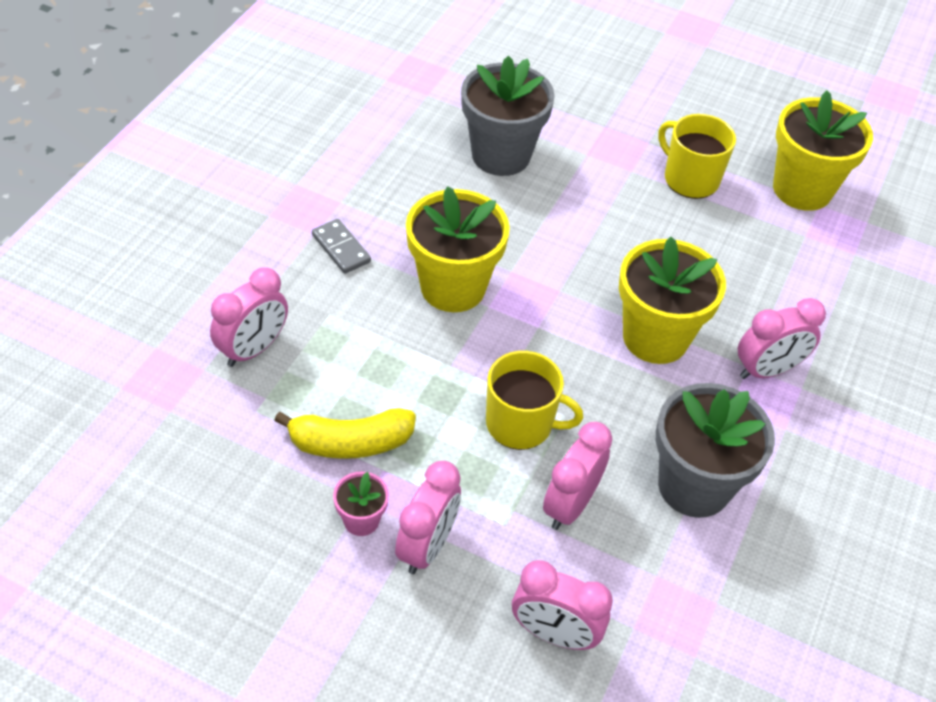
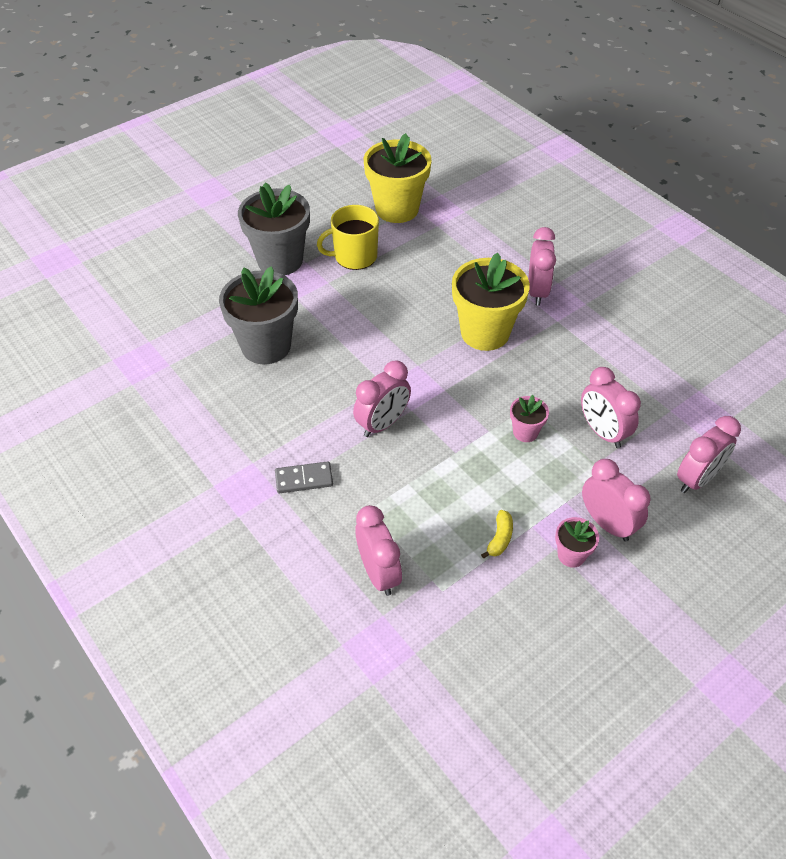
camera: 60 degrees left, 0 degrees up
(350, 443) = (500, 538): yellow banana -> yellow banana, size x0.53
(453, 287) = (382, 424): yellow flower pot -> pink clock
(521, 423) = (525, 432): yellow mug -> pink flower pot
(694, 486) = (611, 364): grey flower pot -> grey flower pot (280, 260)

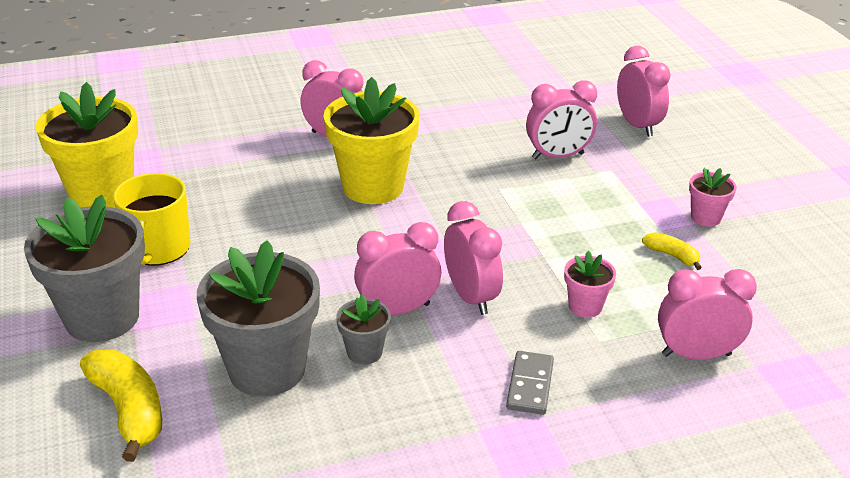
camera: 70 degrees left, 15 degrees down
(211, 302) = (129, 410): none -> yellow banana
(300, 385) = (364, 352): none -> grey flower pot
(525, 432) = (535, 200): pink flower pot -> pink flower pot (585, 306)
(607, 523) = (673, 186): pink clock -> pink clock (398, 310)

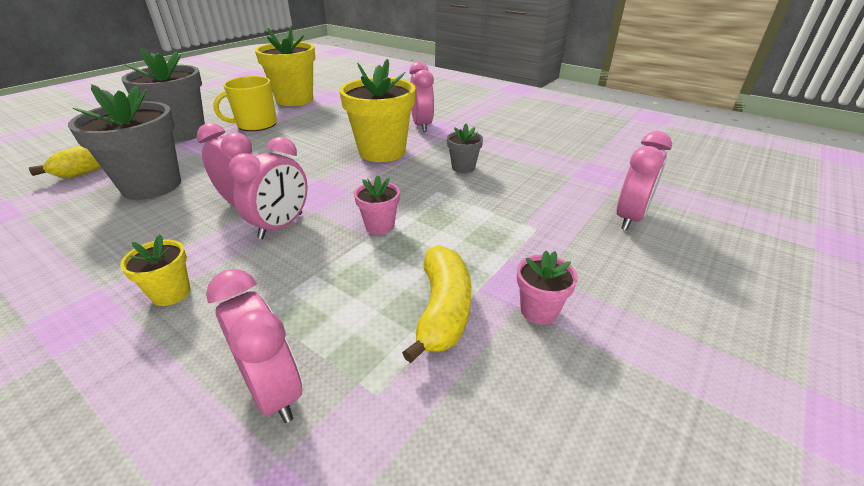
camera: 55 degrees right, 0 degrees up
(364, 352) = (185, 209): grey flower pot -> grey flower pot (463, 167)
(530, 385) = (171, 293): grey domino -> yellow flower pot
(558, 156) = (518, 198): pink clock -> none
(585, 306) = (309, 284): pink flower pot -> pink flower pot (380, 226)
(672, 255) = (443, 310): yellow banana -> yellow banana, size x1.89

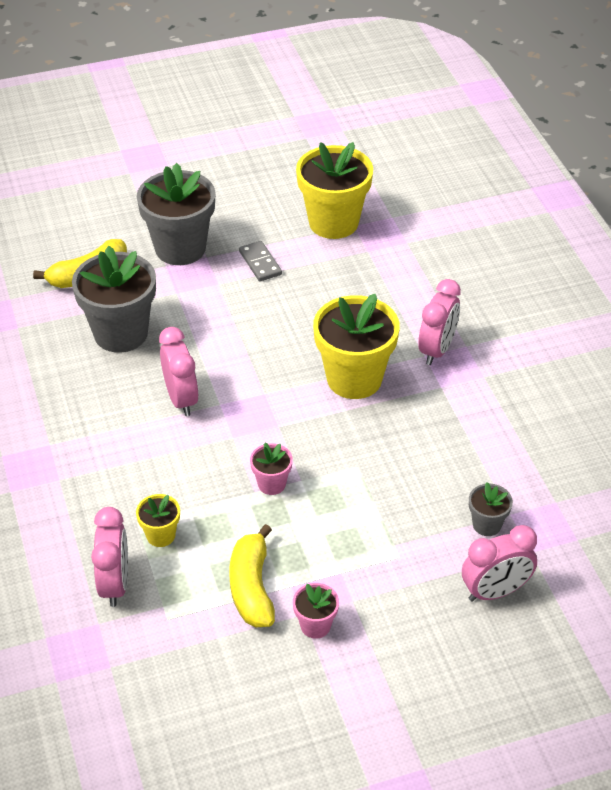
camera: 35 degrees right, 10 degrees up
(171, 293) = (90, 474): yellow flower pot -> yellow flower pot (160, 535)
(256, 124) = (260, 263): yellow mug -> grey domino
(281, 226) = (196, 442): pink clock -> none
(443, 310) = (252, 587): yellow banana -> yellow banana turned 135 degrees clockwise
(463, 167) = (413, 445): grey flower pot -> grey flower pot (487, 525)

